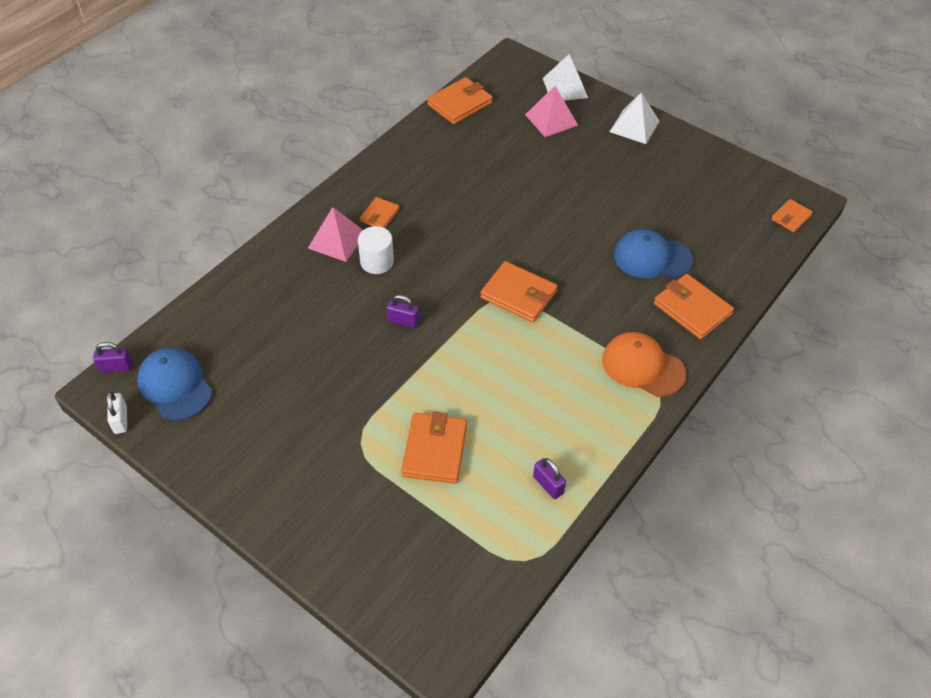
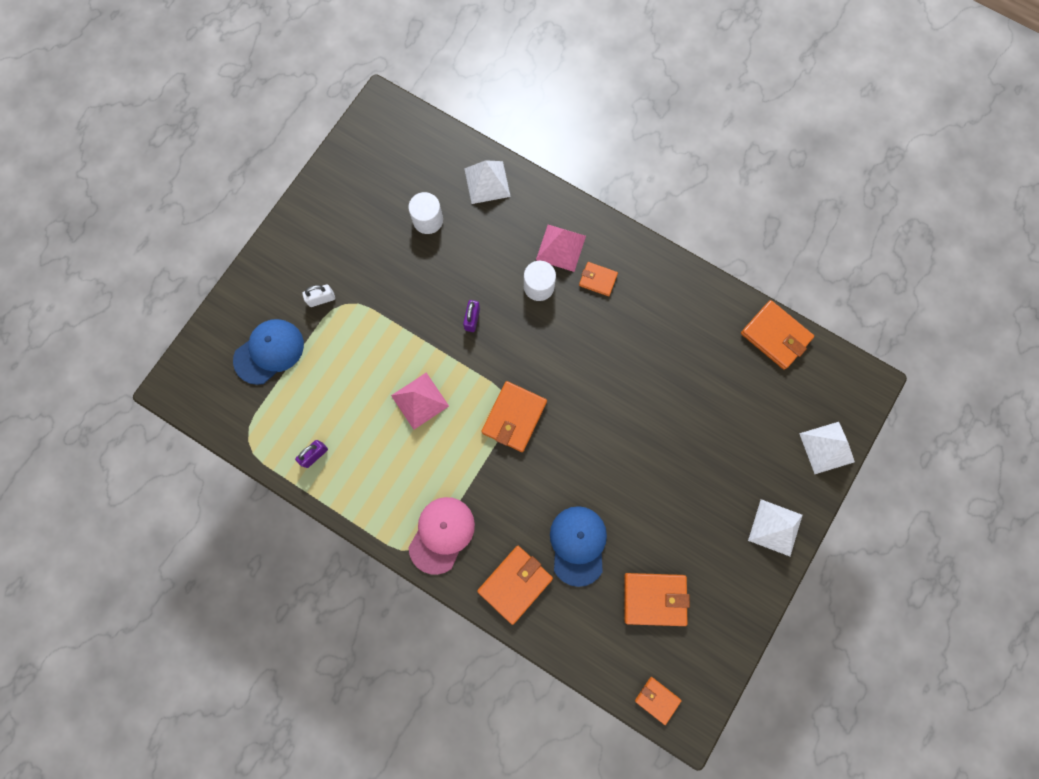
camera: 85 degrees right, 25 degrees up
(116, 367) = (402, 108): purple padlock -> none
(120, 420) = (353, 126): white padlock -> white padlock (321, 299)
(175, 385) = (388, 155): blue cap -> blue cap (269, 352)
(242, 294) = (487, 182): none -> white pyramid
(273, 352) = (428, 220): none -> white cylinder
(434, 450) = (341, 362): orange wallet -> orange wallet (654, 598)
(551, 119) = (768, 435): pink pyramid -> pink pyramid (420, 400)
(642, 366) = (441, 534): orange cap -> pink cap

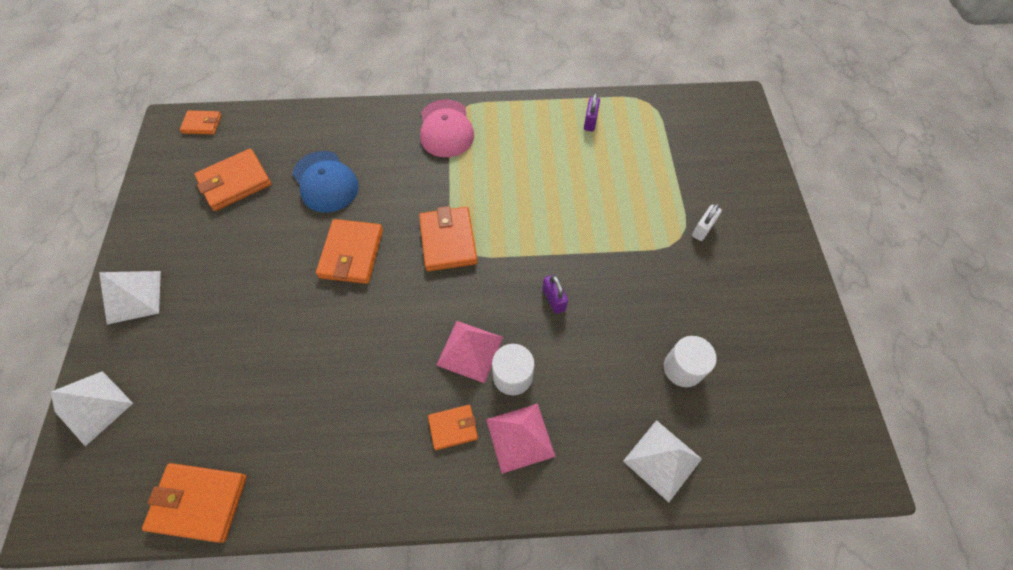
camera: 145 degrees right, 15 degrees down
(269, 352) = (699, 164): blue cap -> none
(420, 400) = (542, 204): pink pyramid -> pink pyramid (470, 351)
(515, 583) = (363, 131): orange wallet -> orange wallet (351, 254)

